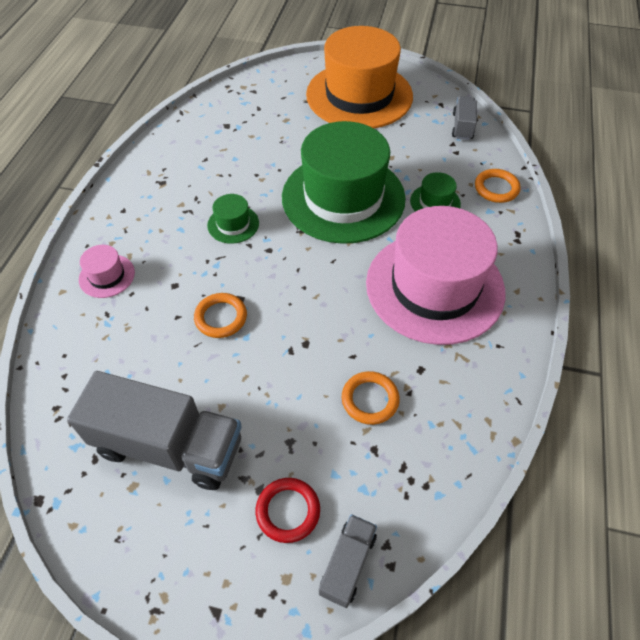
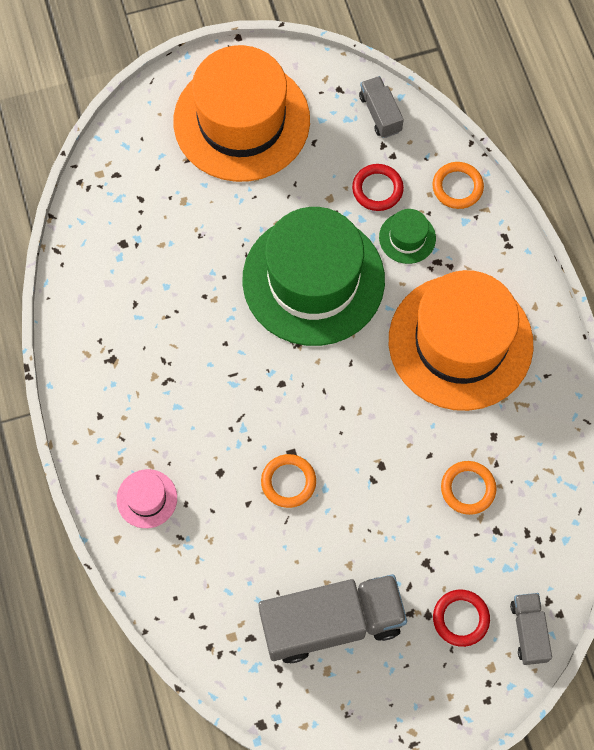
camera: 30 degrees left, 15 degrees up
(233, 224) = (225, 372): green hat -> none
(431, 166) = (377, 189): none -> red ring
(434, 287) = (460, 342): pink hat -> orange hat

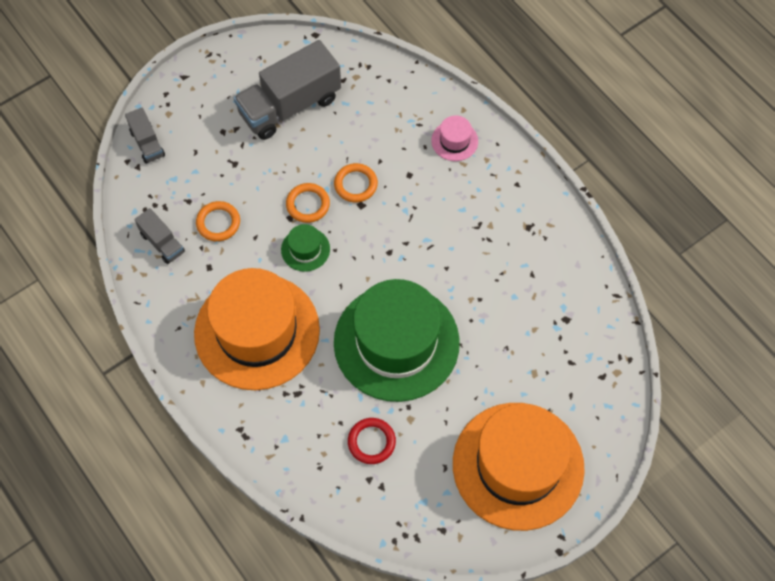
camera: 160 degrees right, 5 degrees down
(380, 114) = (395, 518): grey truck -> grey truck (162, 243)
(407, 238) = (330, 406): green hat -> green hat (305, 249)
(457, 187) = (301, 469): orange ring -> orange ring (308, 204)
(460, 618) = (198, 136): red ring -> none

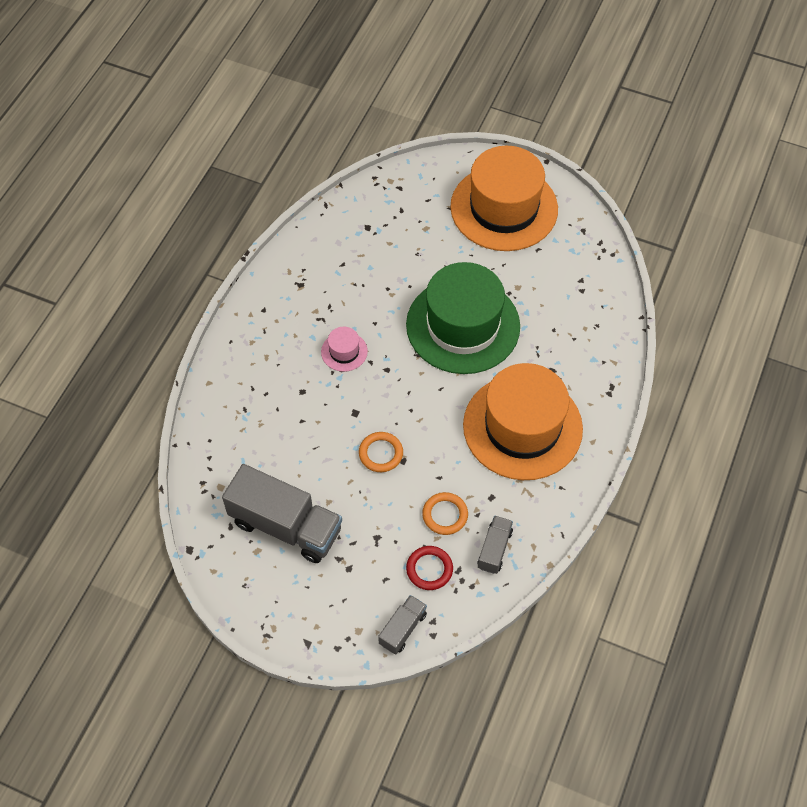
camera: 120 degrees left, 5 degrees down
(305, 249) = (425, 432): green hat -> none
(355, 184) = (337, 427): orange ring -> none
(371, 442) = (553, 302): red ring -> red ring (429, 569)
(454, 141) = (246, 374): pink hat -> pink hat (344, 351)

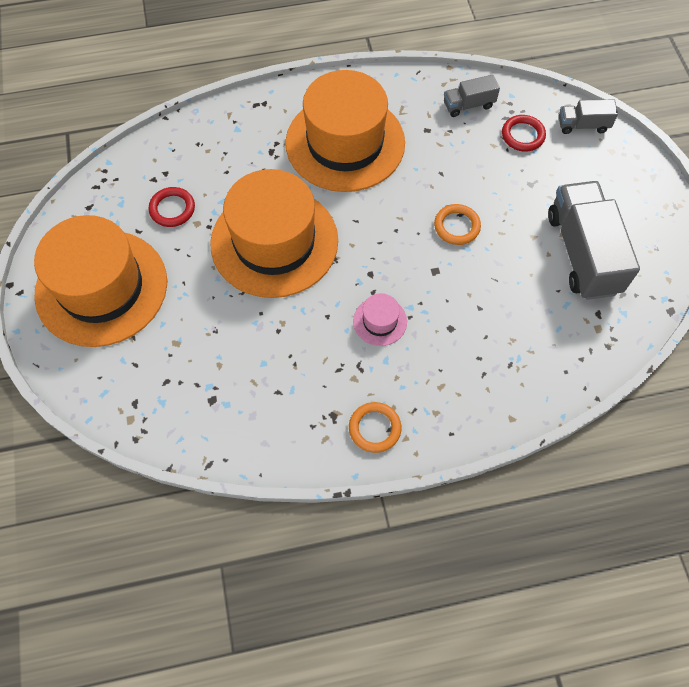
camera: 125 degrees left, 5 degrees up
(445, 515) = (470, 151): orange ring -> orange ring (374, 428)
(463, 325) = (274, 242): green hat -> orange hat
(542, 278) = (172, 209): none -> red ring

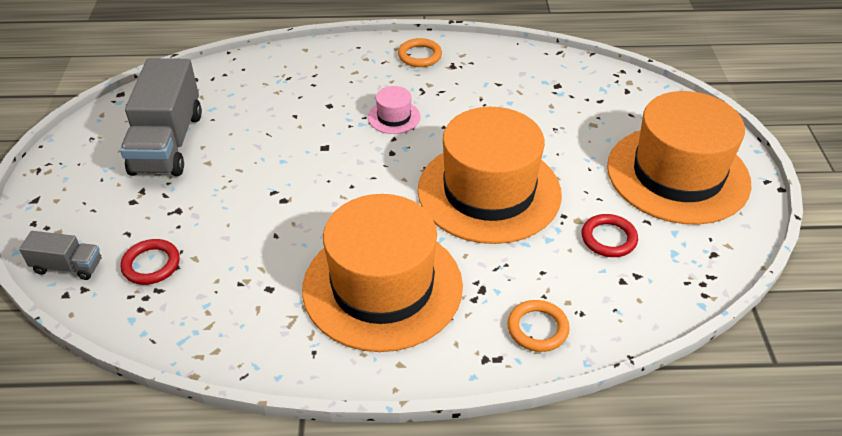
camera: 170 degrees left, 20 degrees down
(456, 226) = (284, 181): orange ring -> orange ring (537, 328)
(468, 105) = (197, 314): grey truck -> none

